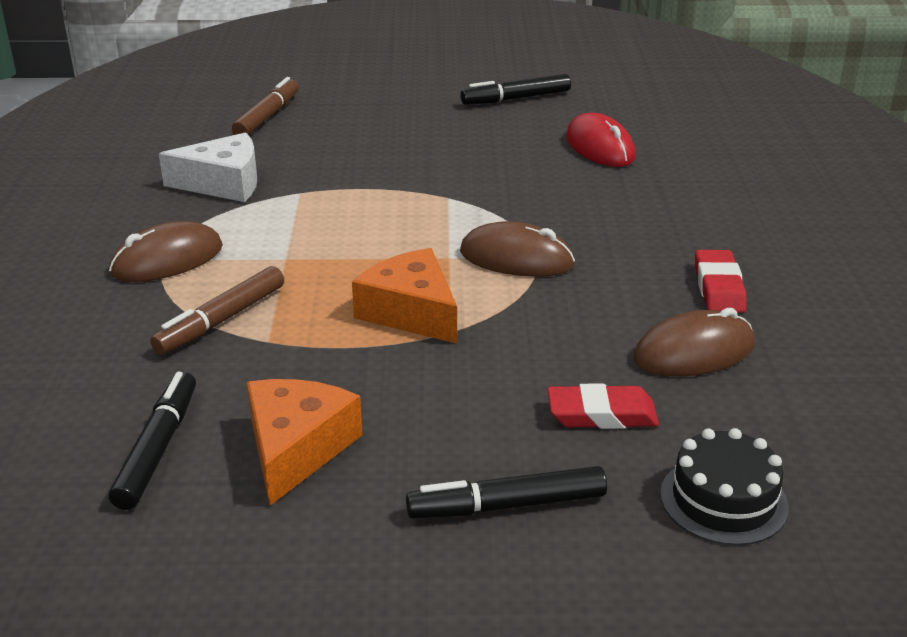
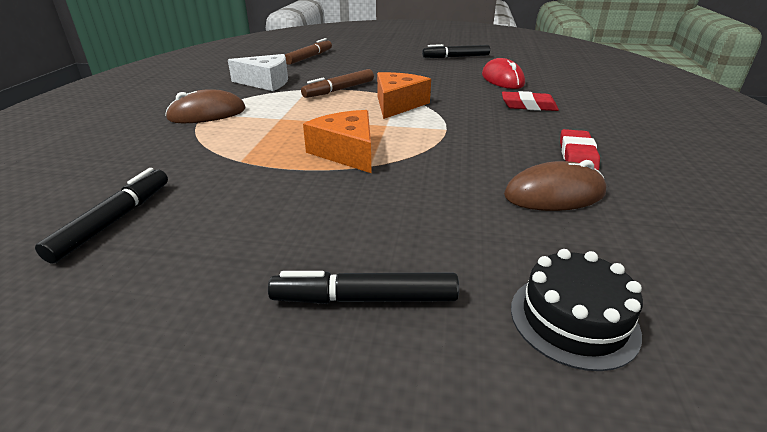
camera: 10 degrees right, 0 degrees up
(221, 320) = (217, 146): brown marker -> brown marker (339, 90)
(296, 449) = (214, 232): orange cheese -> orange cheese (397, 104)
(516, 258) = (432, 128): brown mouse -> none
(602, 414) = (470, 232): red eraser -> red eraser (528, 106)

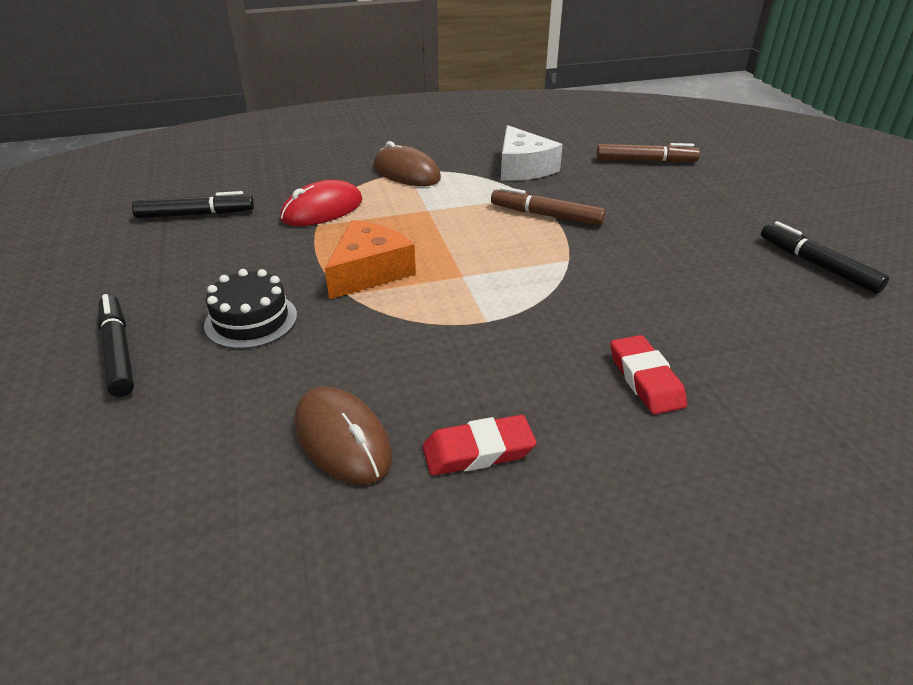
camera: 65 degrees right, 5 degrees up
(397, 104) = (536, 266): orange cheese -> none
(502, 79) = (754, 333): red mouse -> red mouse (322, 210)
(573, 319) = (102, 474): black cake -> black cake (251, 320)

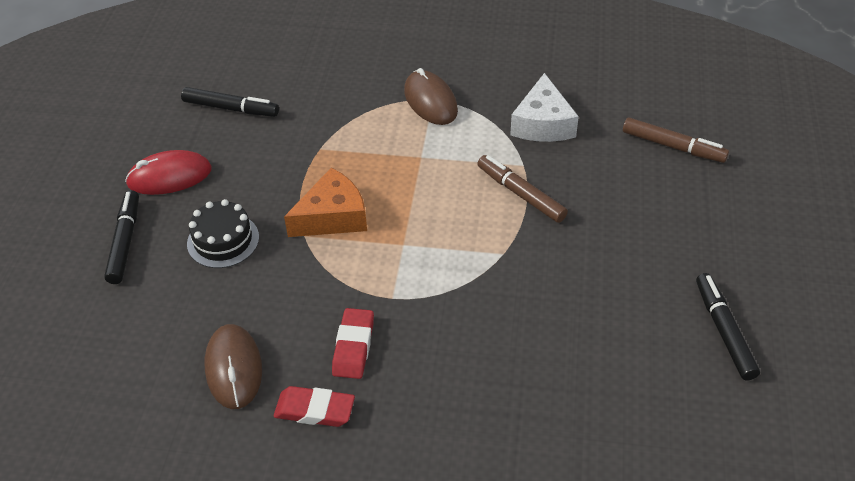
camera: 25 degrees right, 10 degrees up
(322, 210) = (333, 131): red mouse -> red mouse (169, 177)
(645, 379) = (473, 394): red eraser -> red eraser (353, 346)

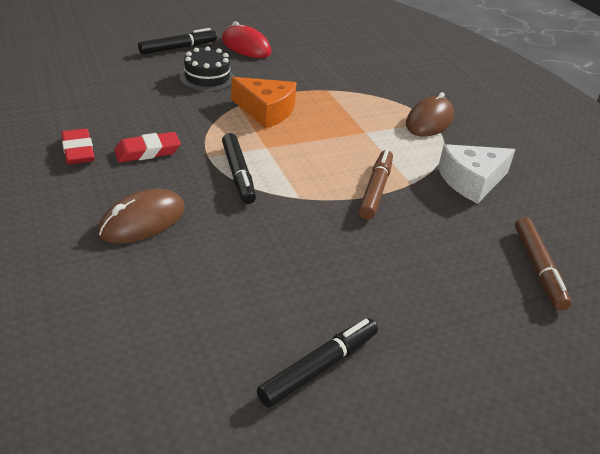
camera: 55 degrees right, 10 degrees down
(231, 108) = (328, 49): black marker -> black marker (238, 174)
(234, 368) = (98, 111): brown mouse -> brown mouse (142, 221)

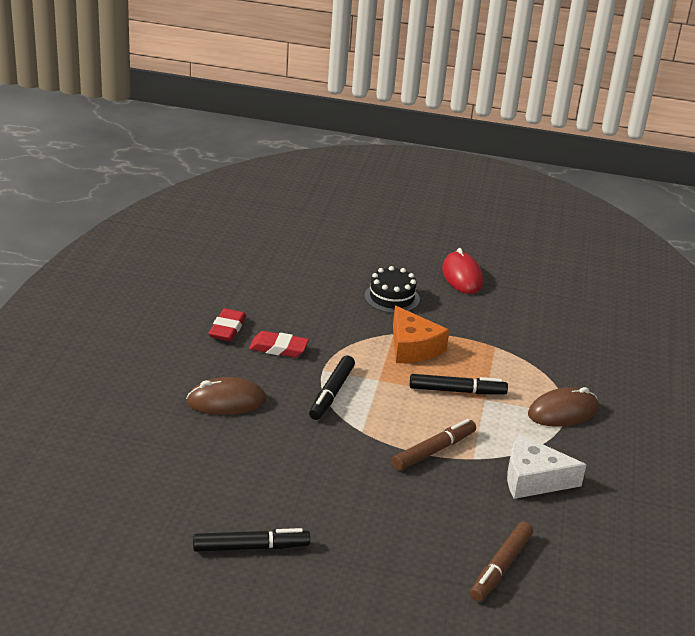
camera: 35 degrees right, 5 degrees down
(178, 48) = (394, 259): black marker -> black marker (457, 391)

